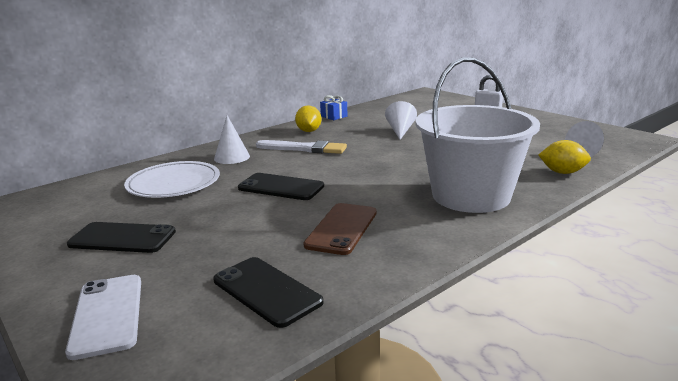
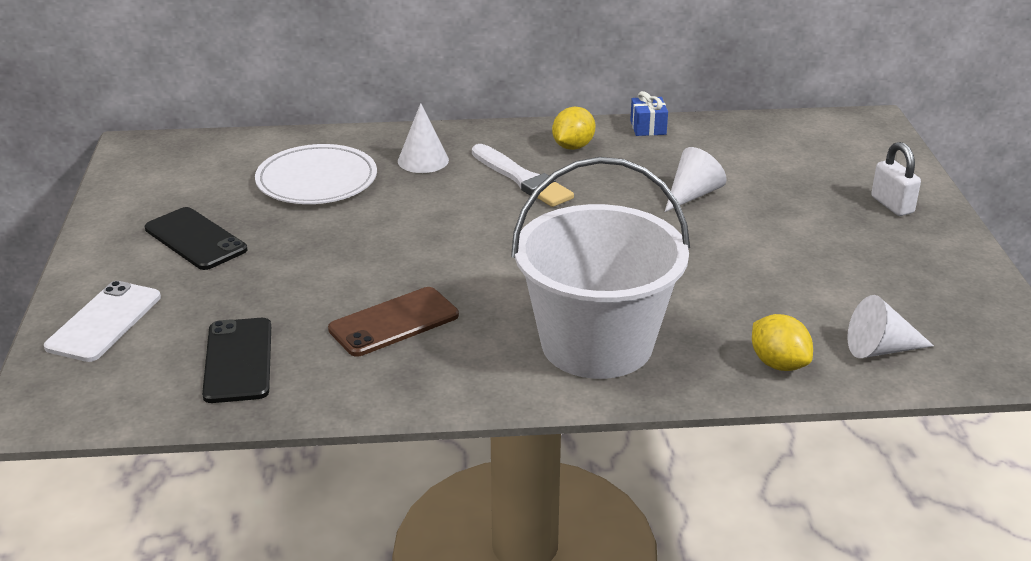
camera: 35 degrees right, 10 degrees up
(281, 187) = (413, 234): black phone -> none

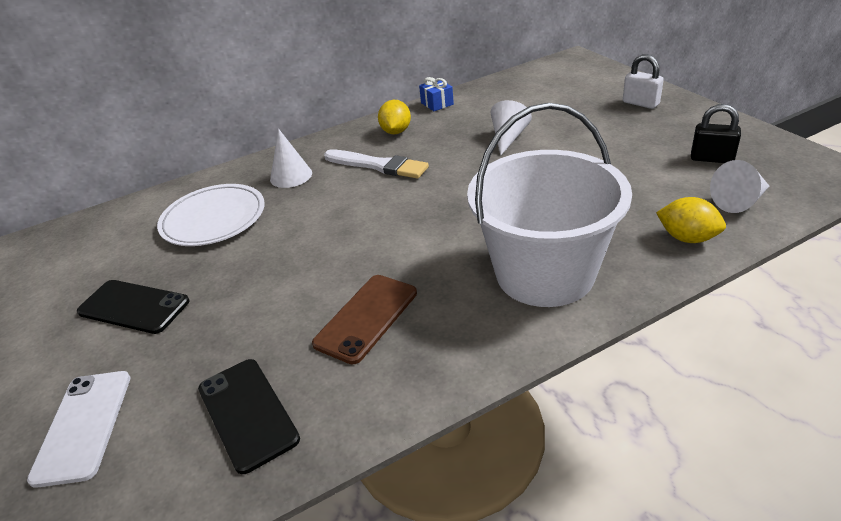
camera: 20 degrees left, 5 degrees up
(903, 295) = (711, 158): none -> black padlock

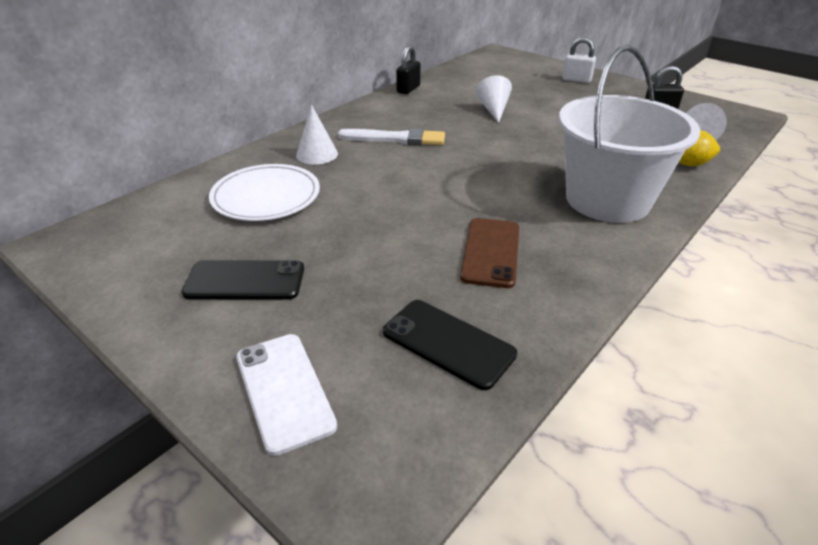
camera: 25 degrees left, 0 degrees up
(396, 132) = (389, 112): yellow lemon -> none
(437, 104) = (408, 89): blue gift -> black padlock

